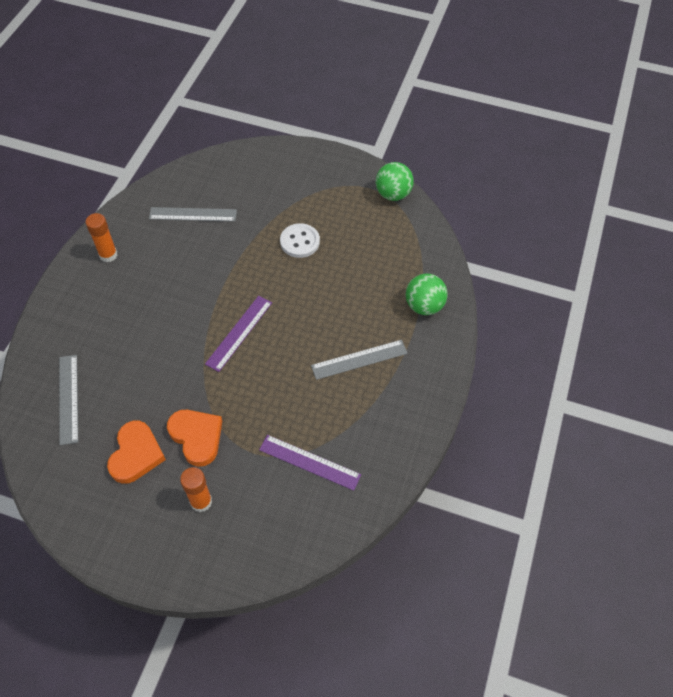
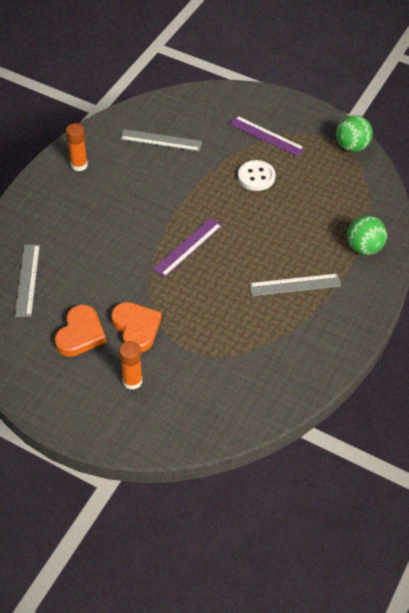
camera: 10 degrees right, 5 degrees down
(309, 462) = (235, 364): purple ruler -> purple ruler (266, 136)

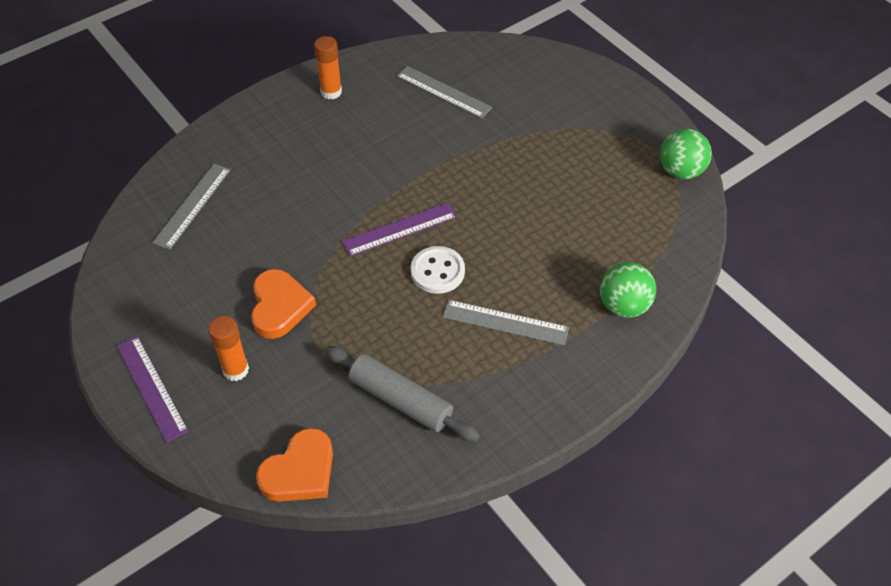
camera: 25 degrees right, 0 degrees up
(80, 334) = (211, 290): orange heart -> orange heart (300, 471)
(256, 177) = (534, 171): white button -> white button (437, 271)
(256, 359) = (401, 400): none -> grey rolling pin
(266, 136) = (576, 125): purple ruler -> purple ruler (151, 387)

